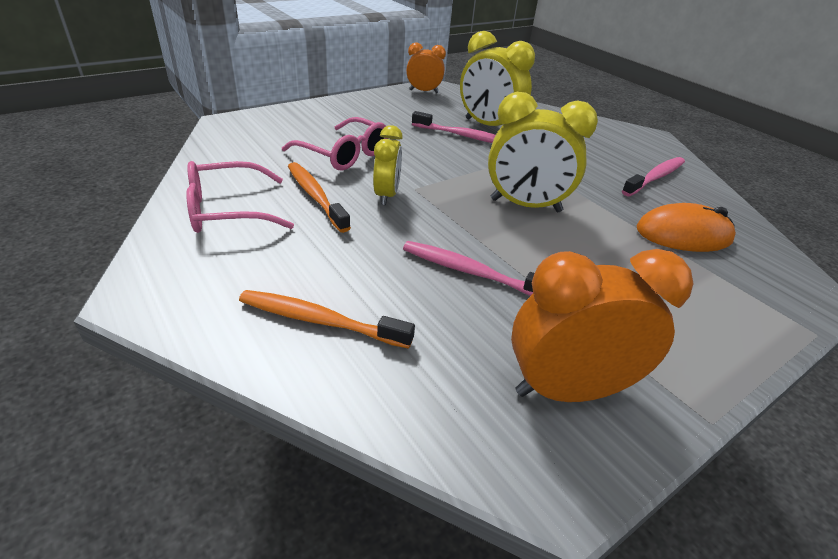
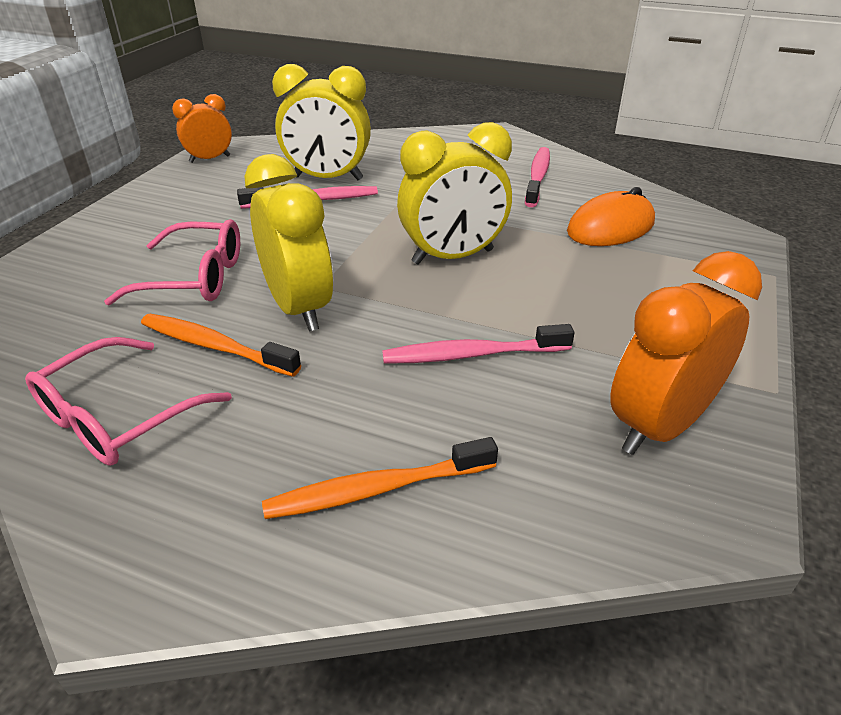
camera: 30 degrees left, 0 degrees up
(386, 195) = (299, 308): yellow clock -> yellow clock, size x1.66

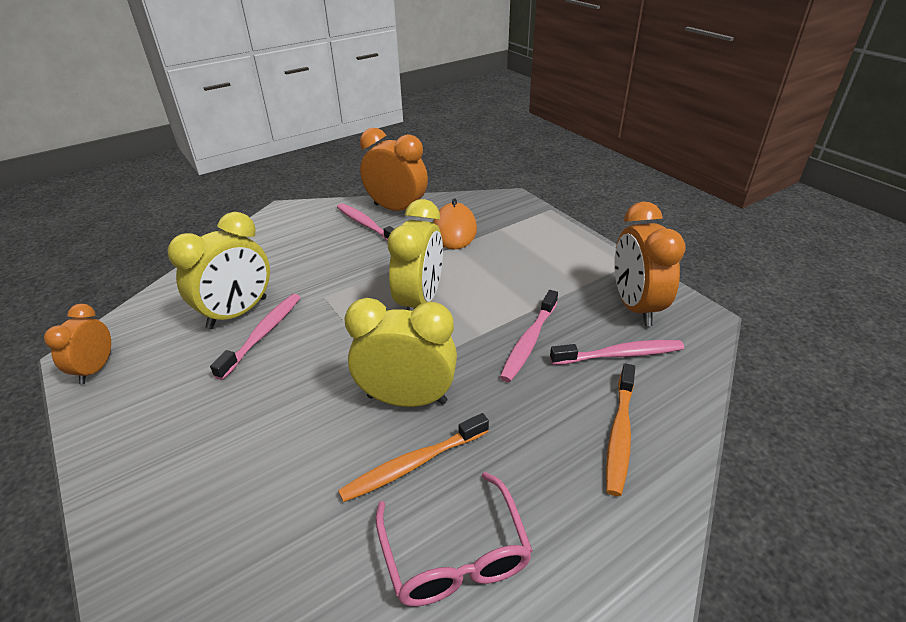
camera: 55 degrees left, 0 degrees up
(194, 278) = (301, 446): pink glasses -> none
(532, 442) = (619, 355): none -> pink toothbrush
(592, 180) = (397, 209): none -> orange clock

